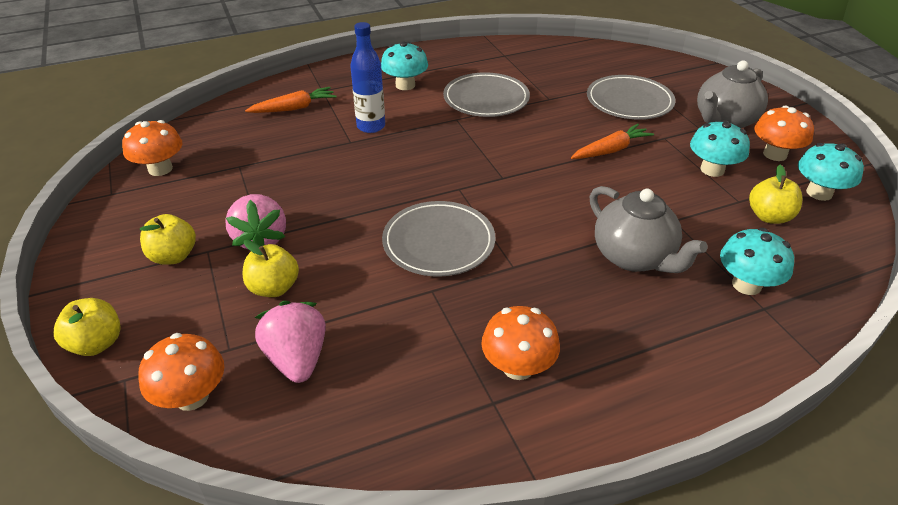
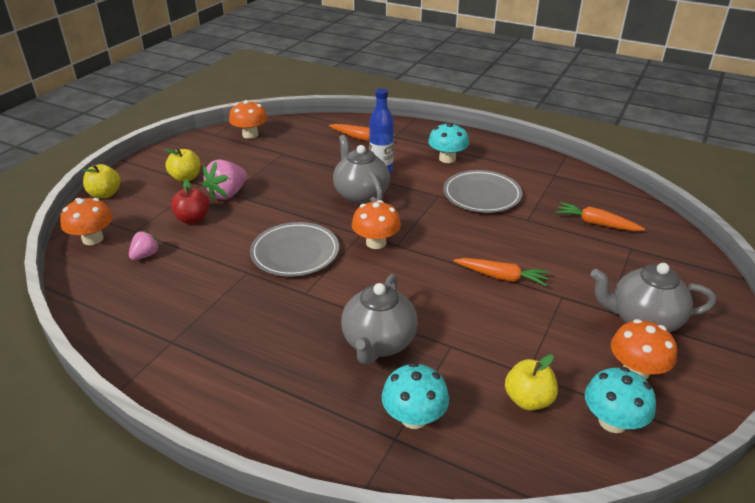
camera: 50 degrees right, 5 degrees down
(274, 288) = (193, 219): yellow apple -> red apple
(297, 359) = (145, 255): pink strawberry -> pink strawberry, size x0.60
(393, 156) = (361, 194): none -> grey teapot
(518, 367) = (211, 338): orange mushroom -> orange mushroom (376, 243)
(592, 75) = (596, 223): none -> orange carrot
(629, 101) = (587, 257): grey plate -> none
(712, 169) = (553, 340): turquoise mushroom -> none

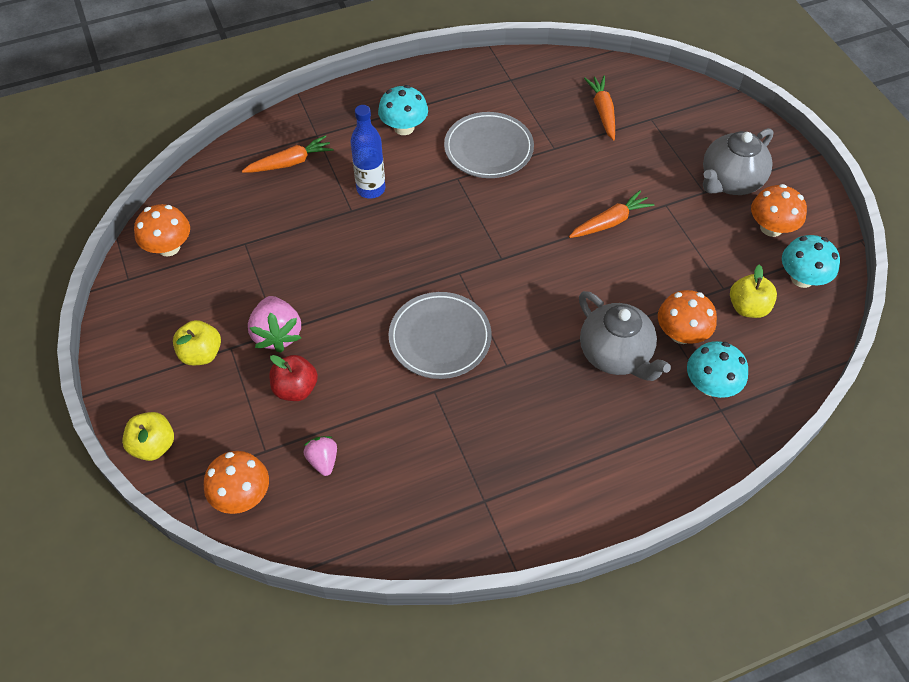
camera: 50 degrees left, 20 degrees up
(361, 194) = (395, 231): grey teapot -> none
(376, 243) = (484, 270): orange mushroom -> orange mushroom (681, 333)
(596, 223) = (602, 112): orange carrot -> orange carrot turned 105 degrees clockwise

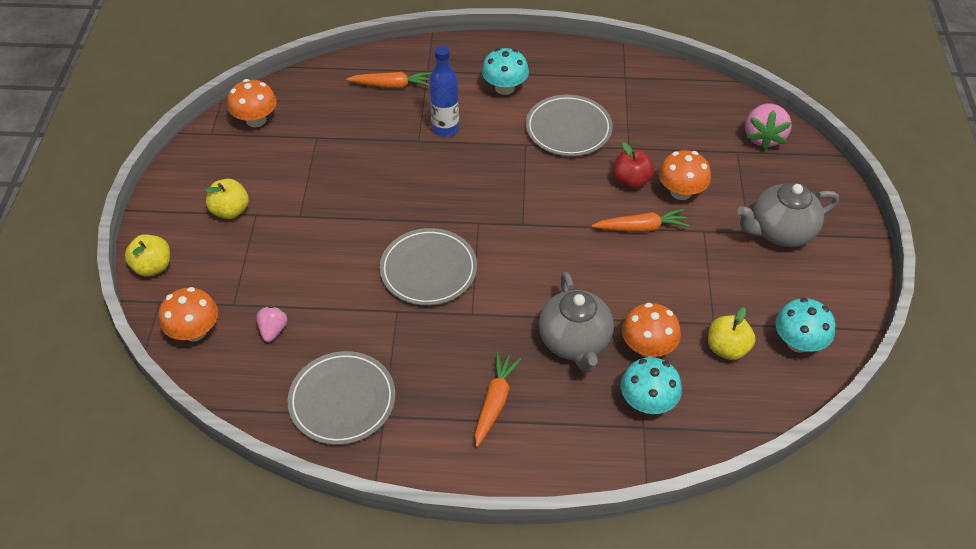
camera: 25 degrees right, 5 degrees down
(277, 334) = (298, 217): pink strawberry -> pink strawberry (763, 137)
(295, 388) = (286, 265): red apple -> red apple (631, 181)
(435, 502) = (342, 400): none -> grey plate
(602, 112) = (694, 131): orange carrot -> orange carrot (494, 402)
(771, 228) = (795, 286): orange mushroom -> orange mushroom (681, 192)

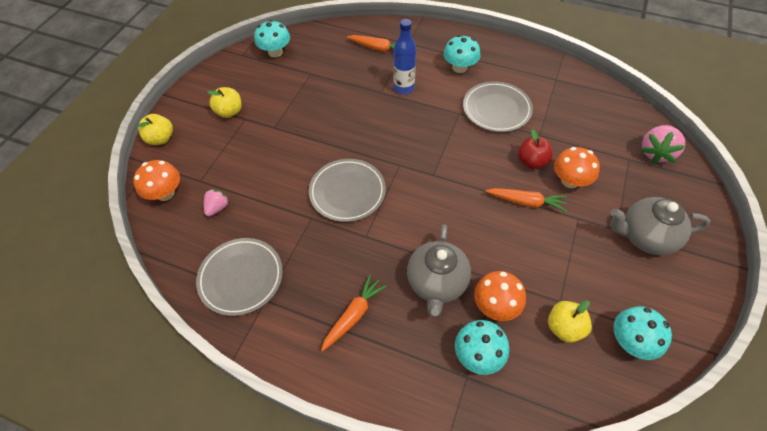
camera: 20 degrees right, 5 degrees up
(256, 120) = (275, 52): orange mushroom -> turquoise mushroom

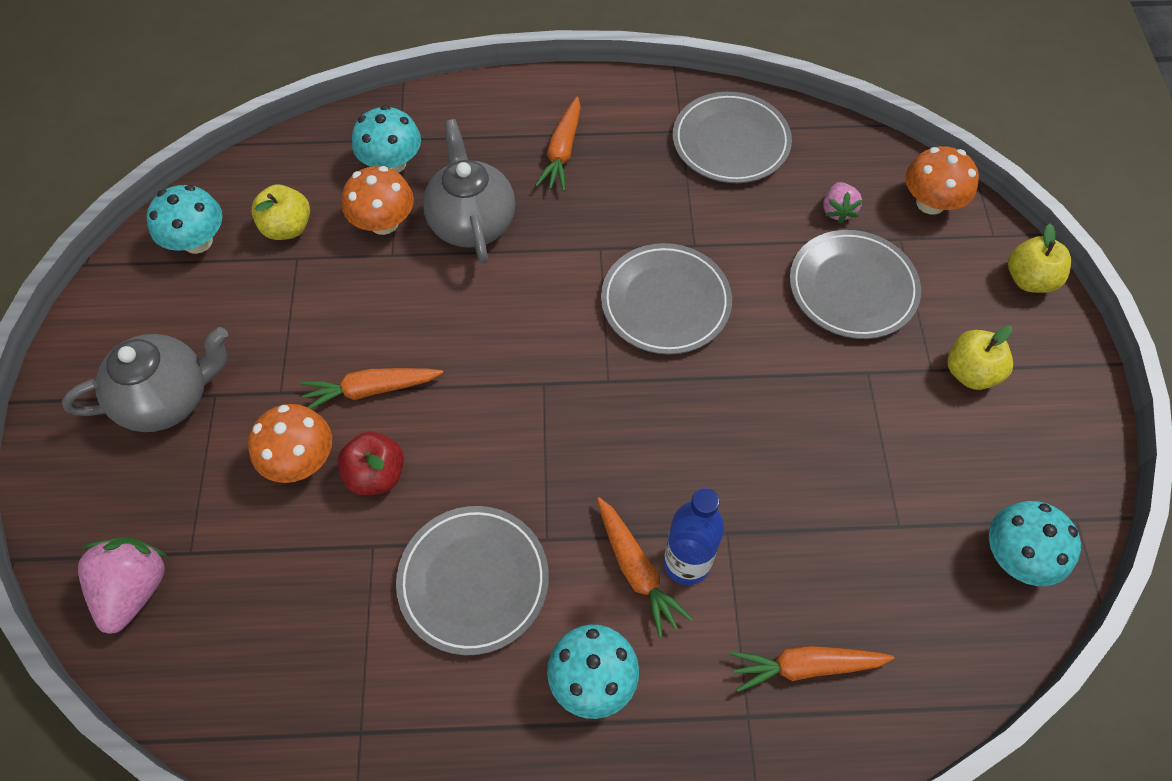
camera: 155 degrees right, 5 degrees up
(247, 165) = (852, 288): none -> grey plate
(425, 92) = (636, 569): none -> orange carrot

